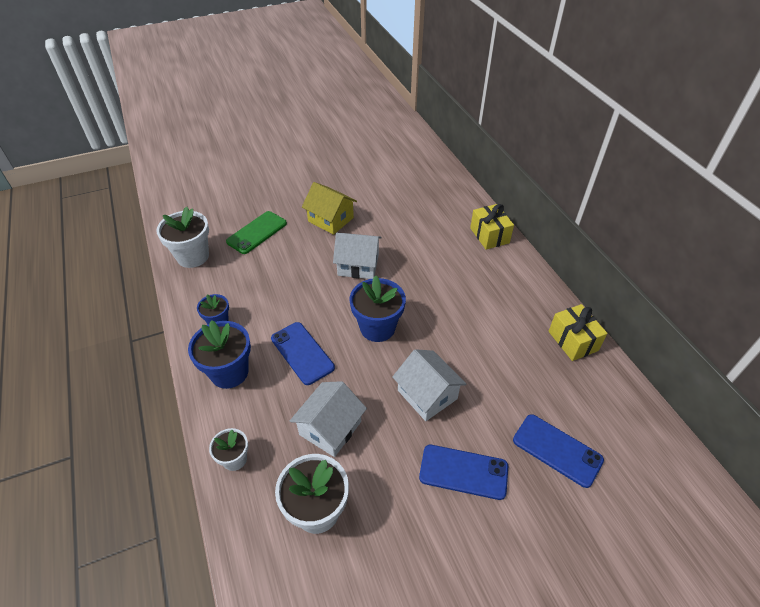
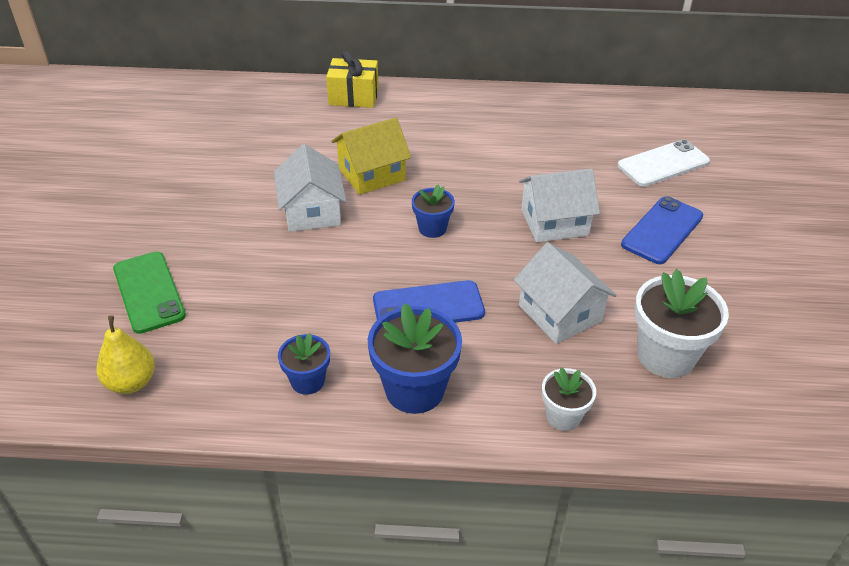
camera: 65 degrees left, 5 degrees down
(193, 256) = (131, 382): white flower pot -> yellow pear
(330, 219) = (197, 209): yellow house -> yellow house (372, 174)
(358, 265) = (312, 211): white house -> white house turned 45 degrees counterclockwise
(377, 328) = (432, 228): blue flower pot -> blue flower pot, size x0.57
(557, 450) = (663, 164): blue phone -> white phone
(573, 341) = (543, 104): yellow gift -> none

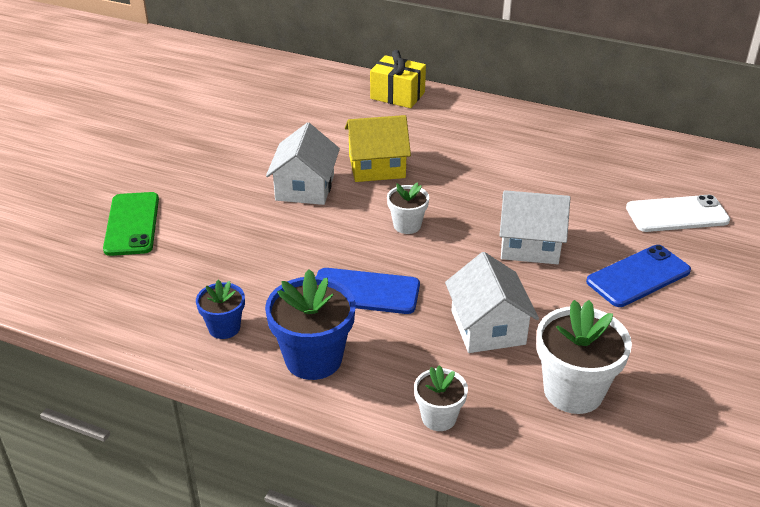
camera: 20 degrees right, 5 degrees down
(131, 382) = (81, 292): yellow pear -> none
(432, 228) = (407, 225): blue flower pot -> white flower pot

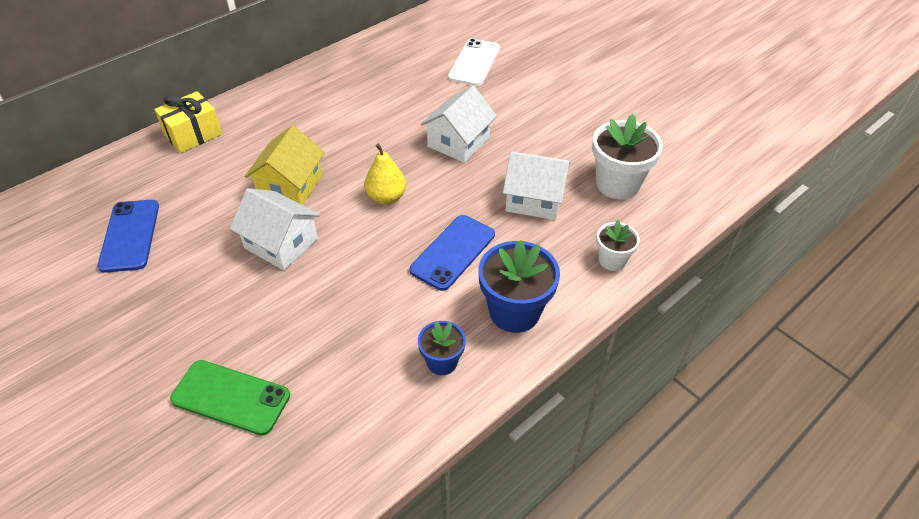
camera: 65 degrees left, 10 degrees up
(407, 225) = (386, 197): white flower pot -> yellow pear
(638, 276) = (525, 107): blue phone -> blue phone (130, 235)

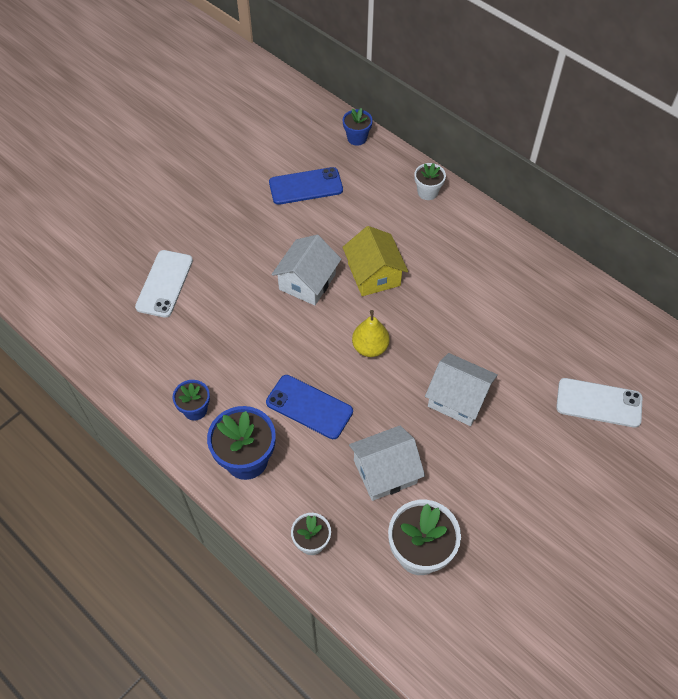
camera: 85 degrees right, 10 degrees up
(77, 183) = (357, 138): none -> blue flower pot
(193, 134) = (427, 192): yellow gift -> white flower pot
(231, 397) = (164, 283): green phone -> white phone
(290, 186) = (374, 274): yellow house -> yellow house turned 60 degrees clockwise
(534, 199) = (385, 471): white house -> white house turned 60 degrees clockwise

